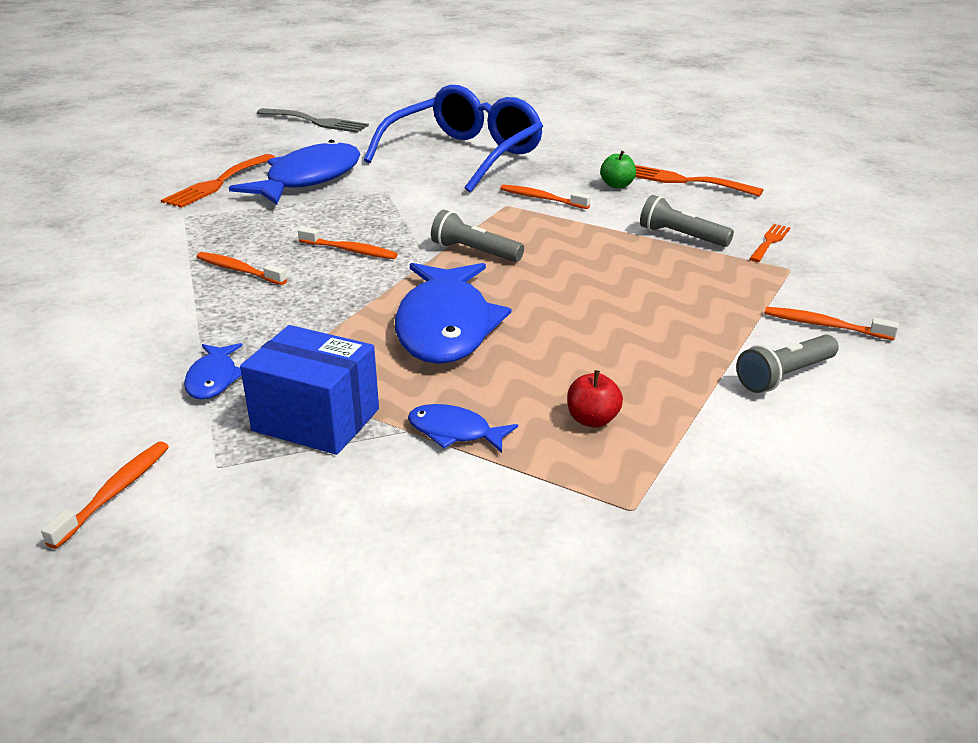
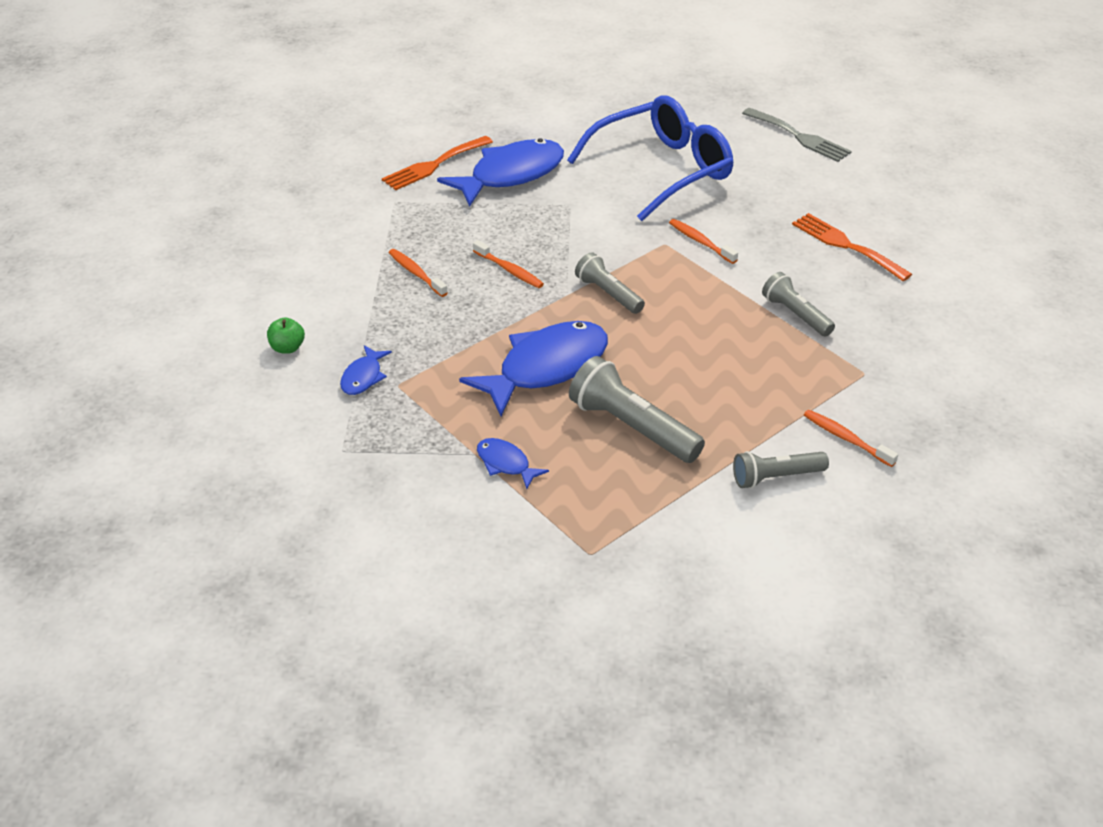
camera: 20 degrees right, 10 degrees up
(115, 492) = (275, 454): orange toothbrush -> none
(316, 122) = (549, 95): grey fork -> grey fork (799, 137)
(316, 420) = (418, 430): blue box -> none
(445, 326) = (546, 368): blue fish -> blue fish turned 150 degrees counterclockwise
(586, 362) = (632, 427): none -> grey flashlight
(592, 420) = (606, 478): red apple -> none
(617, 185) = (780, 238): green apple -> green apple (287, 348)
(770, 241) = (871, 338): orange fork -> none

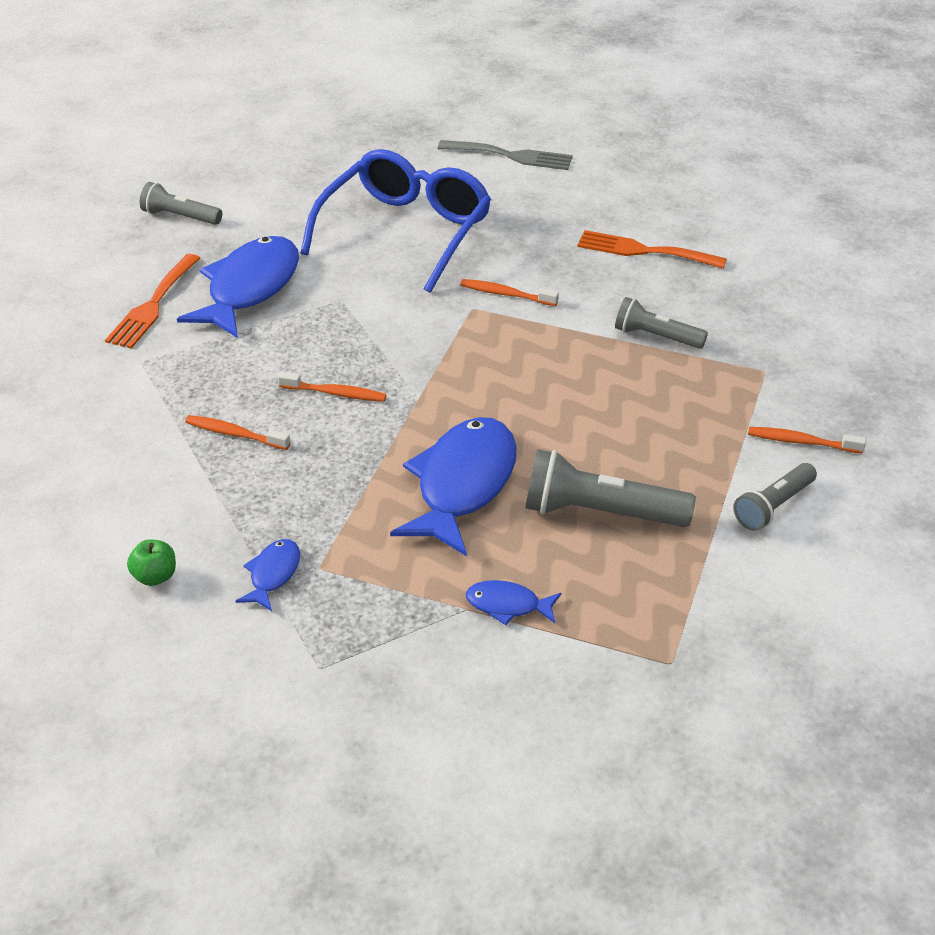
camera: 30 degrees left, 0 degrees up
(363, 377) = (273, 574): blue fish -> blue fish turned 150 degrees counterclockwise
(608, 294) = (460, 381): grey flashlight -> grey flashlight (180, 217)

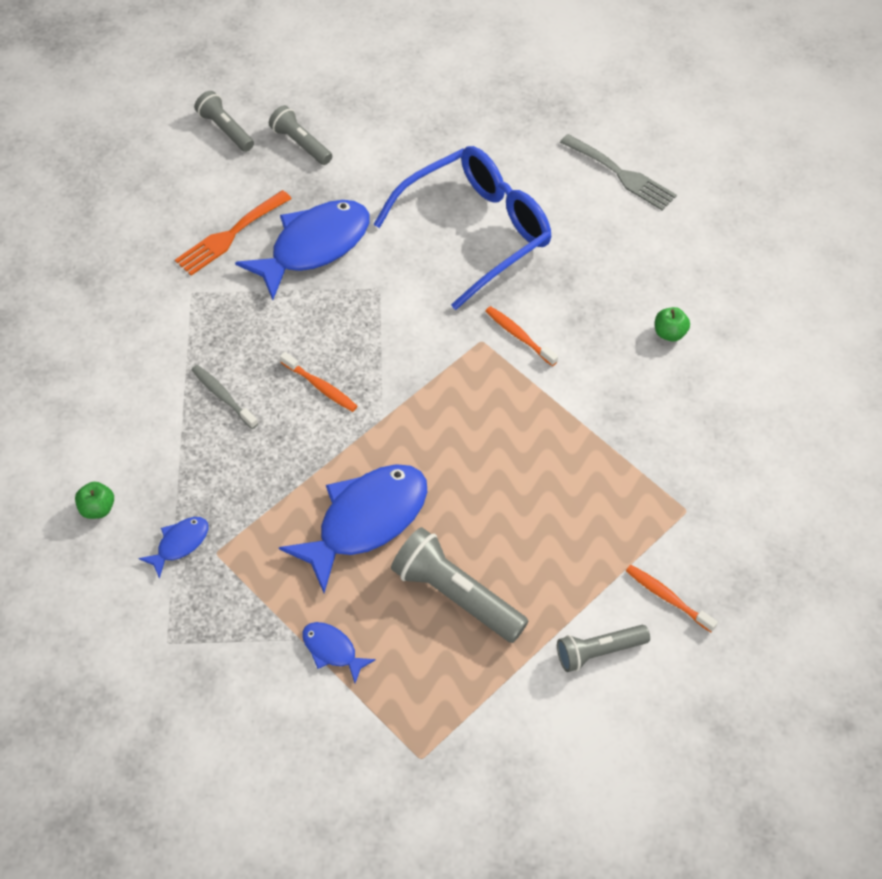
camera: 25 degrees right, 15 degrees up
(235, 434) = (223, 396): orange toothbrush -> grey toothbrush
(643, 251) = (669, 333): orange fork -> green apple
(656, 337) = (617, 434): grey flashlight -> grey flashlight (225, 130)

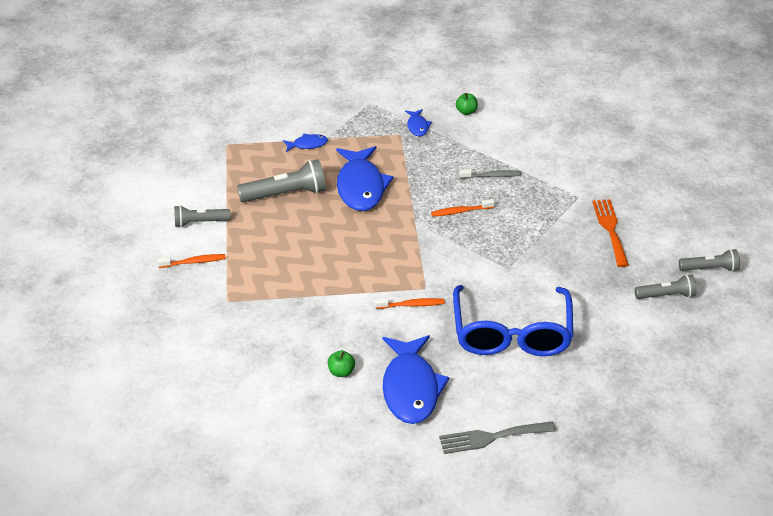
camera: 130 degrees right, 15 degrees down
(314, 247) = (568, 258): blue fish -> blue fish (411, 388)
(599, 651) = (200, 222): grey flashlight -> grey flashlight turned 120 degrees counterclockwise

